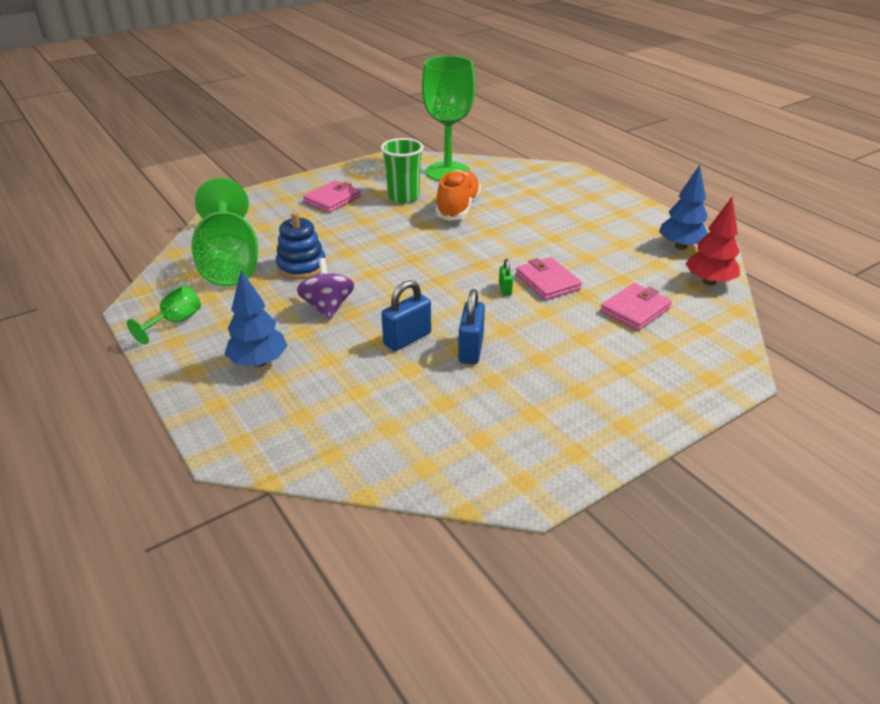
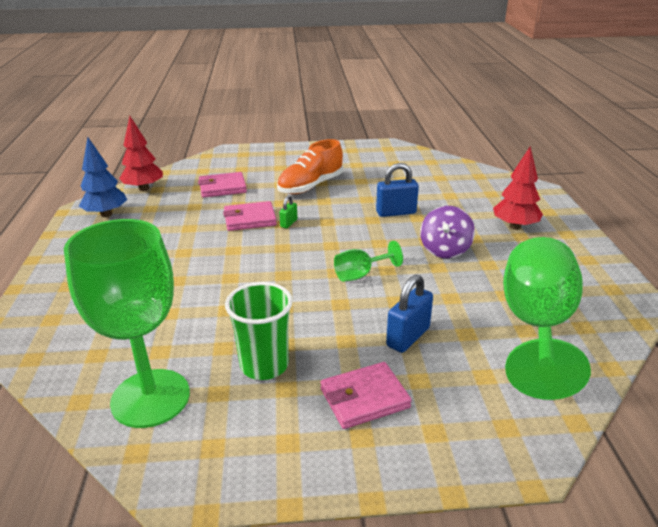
camera: 150 degrees left, 5 degrees down
(175, 322) = (591, 275): green goblet -> green goblet (360, 274)
(259, 362) = (514, 226): blue tree -> red tree
(301, 266) = (453, 297): blue stacking toy -> none
(458, 208) = (221, 320): orange shoe -> orange shoe (310, 186)
(471, 349) = (358, 196): blue padlock -> blue padlock (408, 337)
(547, 282) = (250, 219): pink wallet -> pink wallet turned 75 degrees clockwise

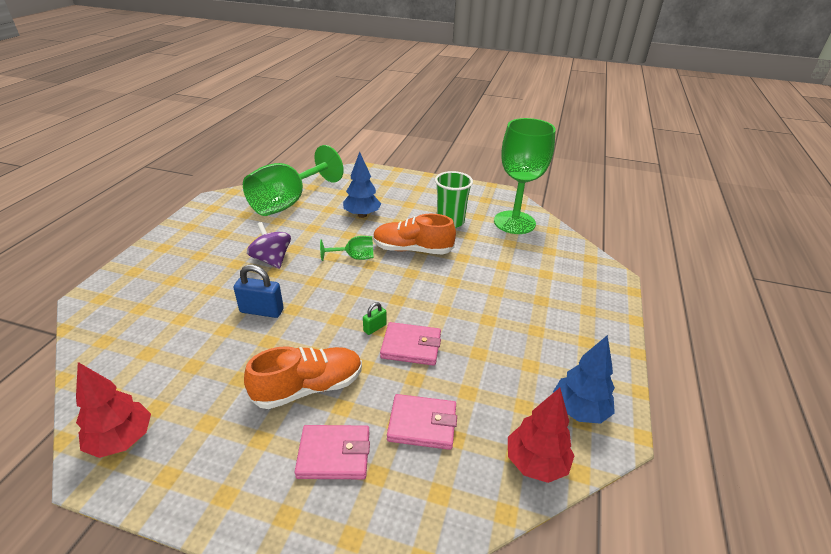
camera: 160 degrees left, 5 degrees up
(298, 302) = (412, 249): none -> orange shoe
(364, 398) = (408, 198): pink wallet -> pink wallet (334, 454)
(408, 337) = (362, 215): blue padlock -> blue tree
(445, 250) = (272, 260): purple spinning top -> purple spinning top turned 75 degrees counterclockwise
(514, 226) = (188, 264): red tree -> red tree (122, 440)

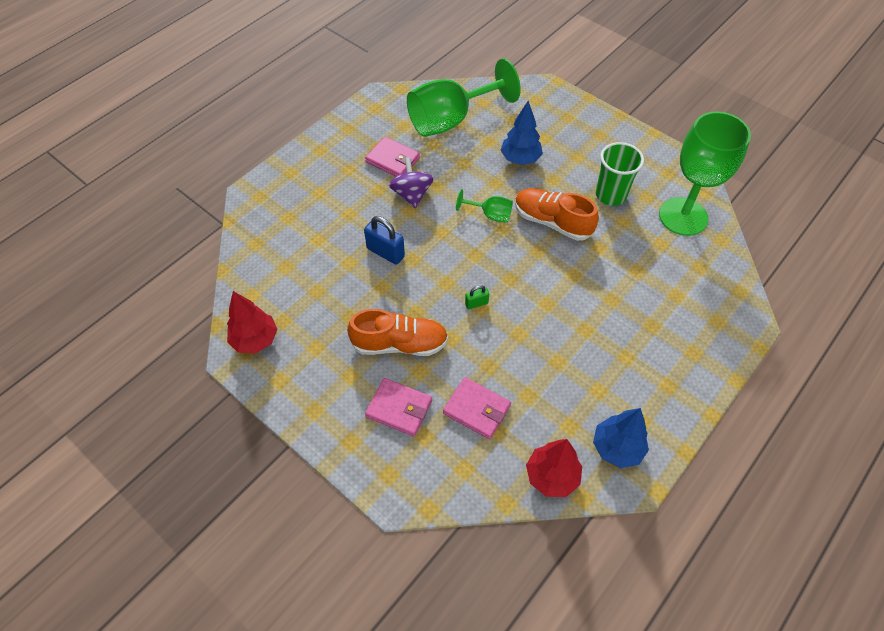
camera: 25 degrees right, 20 degrees up
(411, 346) = (500, 334): pink wallet -> pink wallet (393, 160)

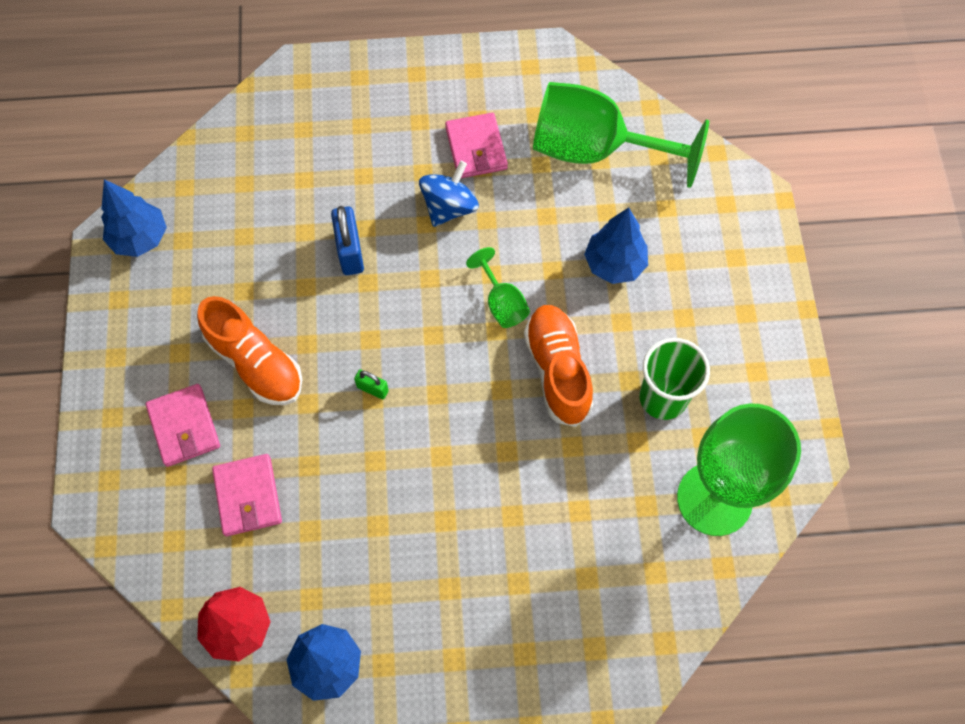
camera: 45 degrees right, 10 degrees up
(255, 340) = (140, 238): red tree -> blue tree
(411, 194) = (449, 207): purple spinning top -> blue spinning top

